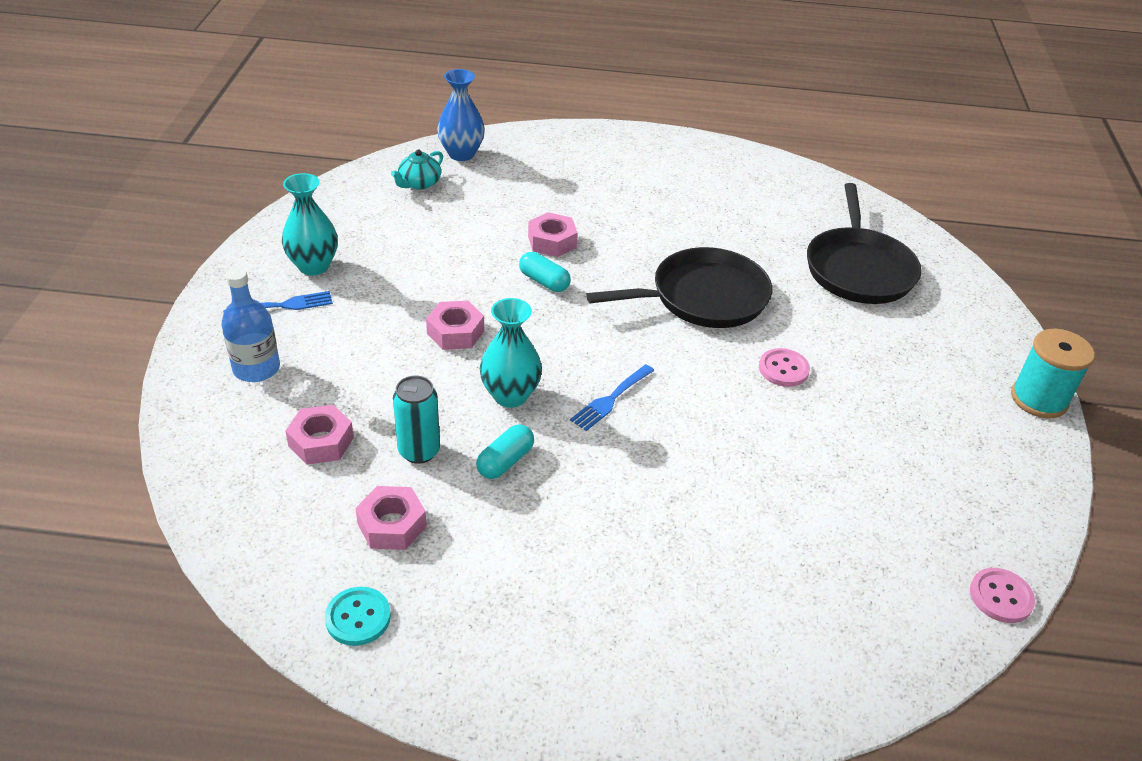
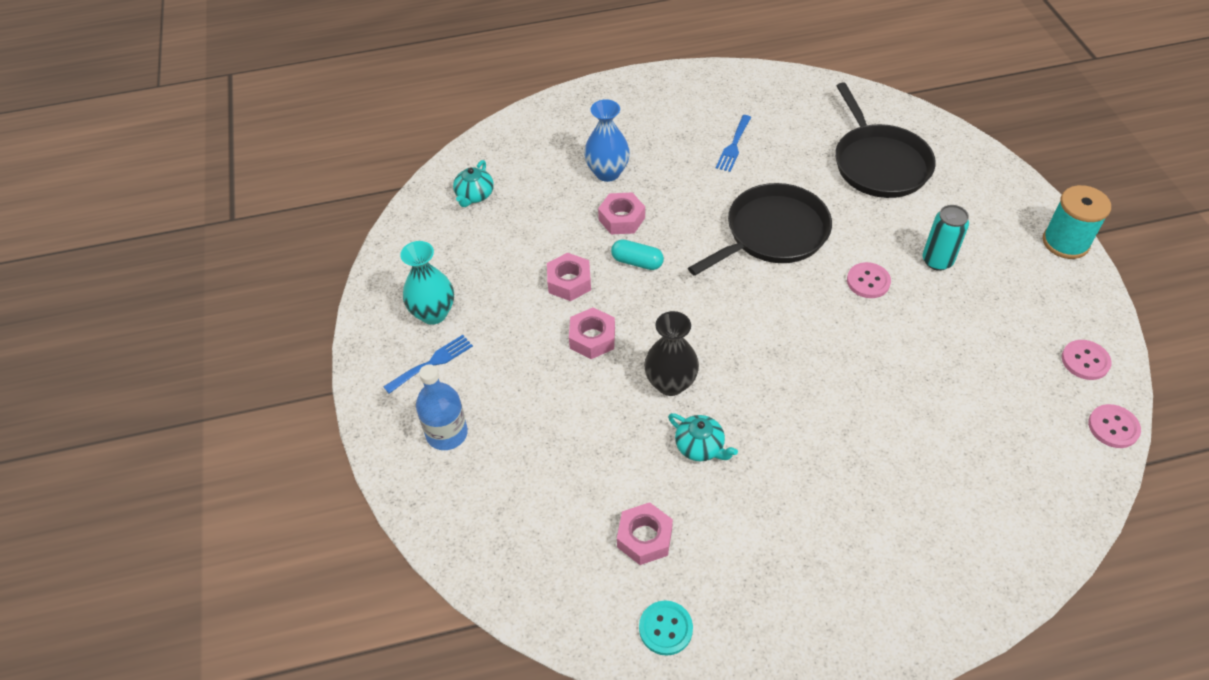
camera: 15 degrees left, 10 degrees up
(321, 442) = (543, 483): pink nut -> pink nut (569, 282)
(419, 451) = (627, 462): turquoise can -> turquoise can (937, 261)
(461, 154) = (493, 151): blue vase -> blue vase (607, 172)
(505, 461) = (700, 446): turquoise capsule -> turquoise teapot
(510, 395) = (670, 383): turquoise vase -> black vase
(610, 399) = (751, 358): blue fork -> blue fork (733, 146)
(1001, 520) = (1085, 361): none -> pink button

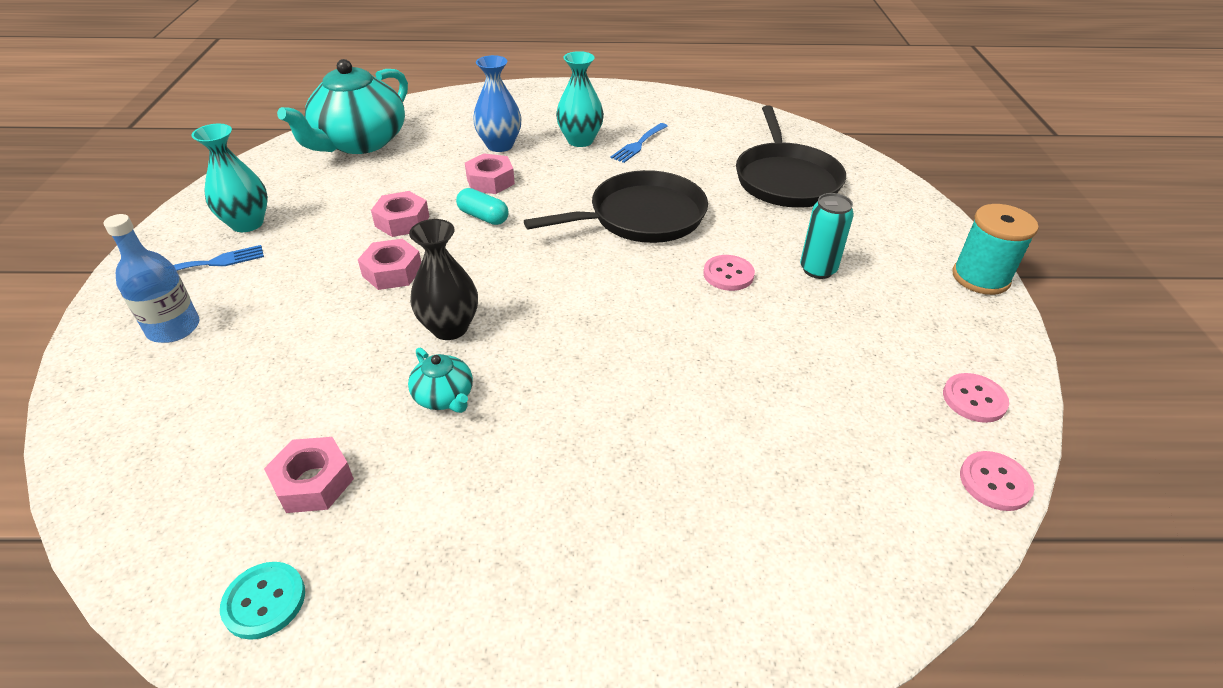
camera: 10 degrees right, 10 degrees down
(474, 195) = (360, 142): turquoise teapot -> turquoise teapot, size x2.26
(678, 151) = (580, 140): none -> turquoise vase

